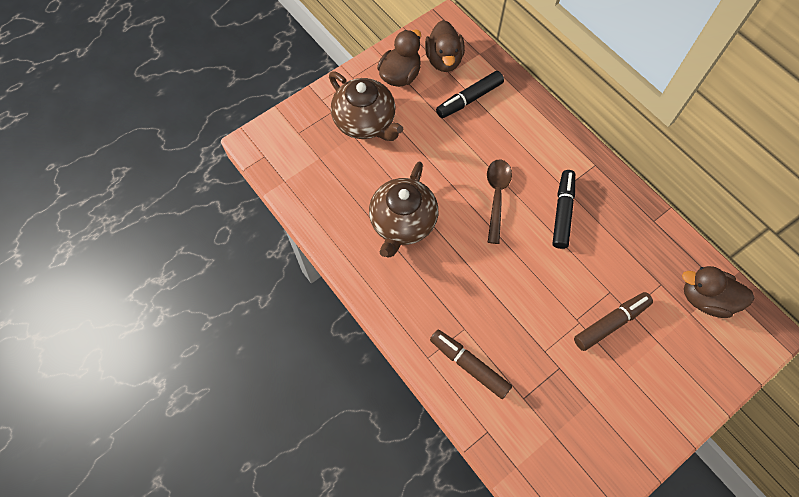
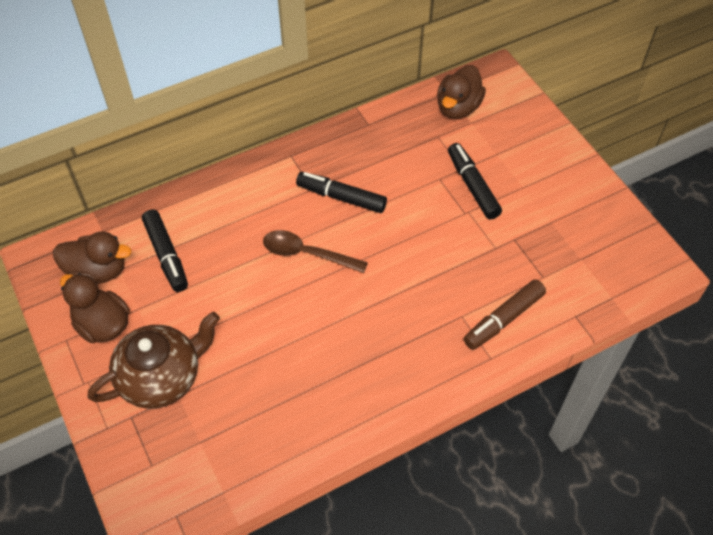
camera: 80 degrees left, 10 degrees down
(402, 223) = (319, 356): brown teapot -> none
(611, 323) = (472, 186): brown marker -> black marker

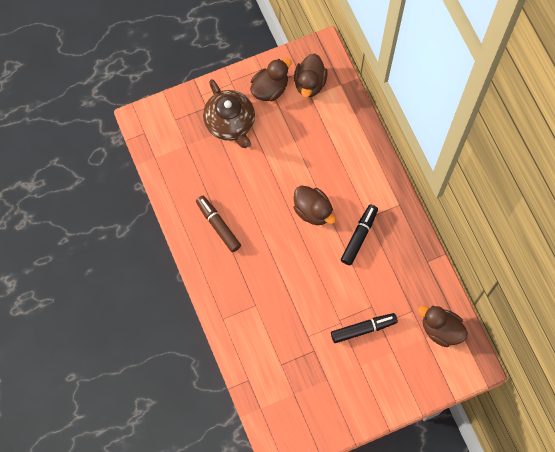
camera: 95 degrees right, 15 degrees up
(166, 255) = (319, 124): black marker -> none
(307, 254) = (313, 211): brown spoon -> brown duck
(503, 319) = (250, 332): brown marker -> brown marker (218, 225)

